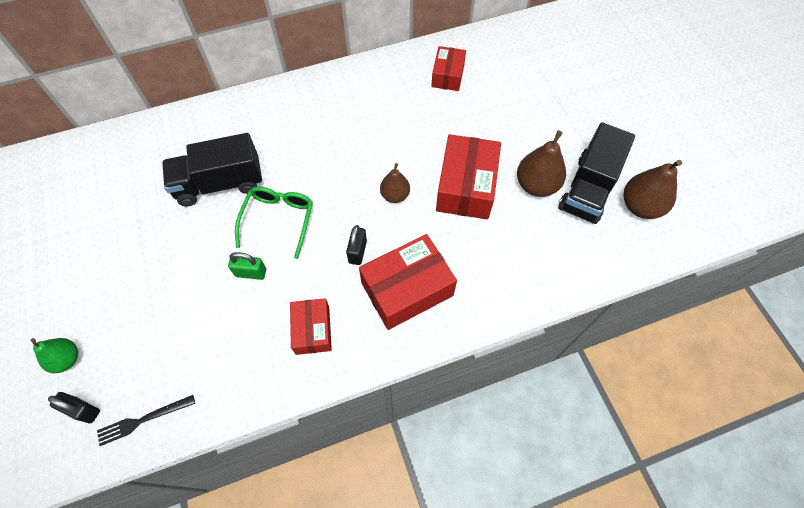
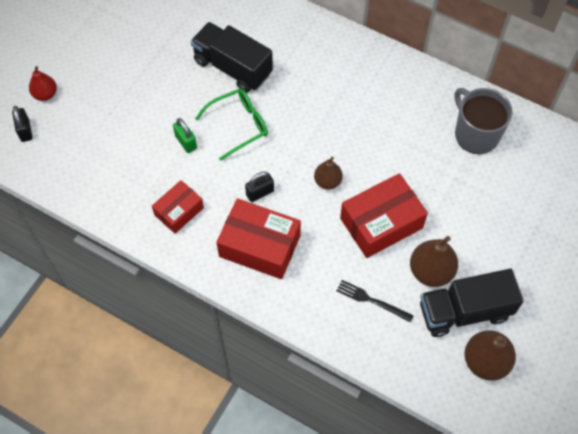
camera: 50 degrees right, 0 degrees up
(67, 359) = (45, 94): green pear -> red pear
(143, 420) = (45, 166): black fork -> black fork (371, 300)
(447, 75) = (475, 134): red box -> grey mug

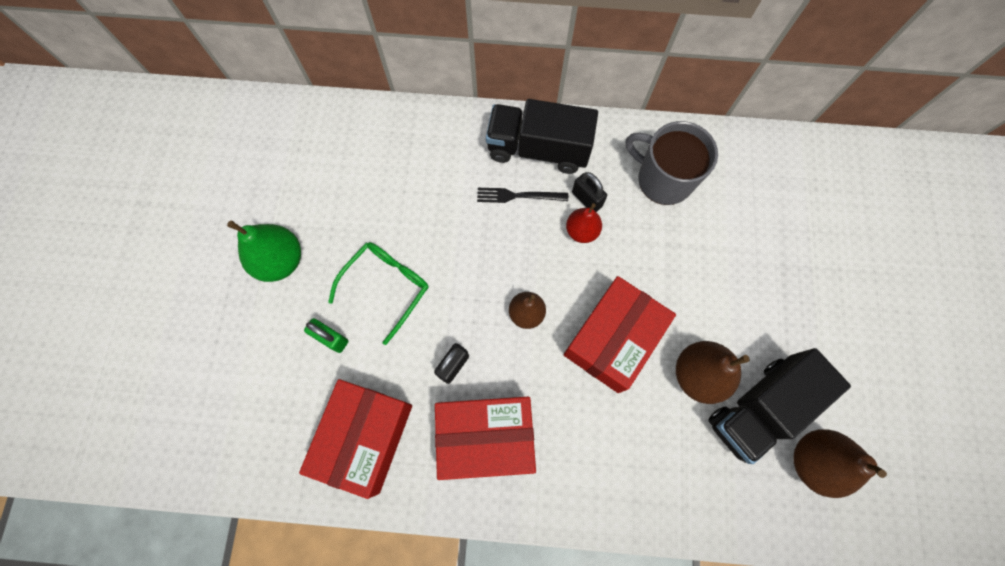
camera: 25 degrees left, 10 degrees up
(25, 131) = (112, 416): black padlock -> black padlock (587, 199)
(45, 94) = (118, 352): red pear -> red pear (581, 231)
(175, 80) = (280, 261): none -> green pear
(179, 211) = (365, 437): red box -> red box, size x1.66
(233, 67) = (344, 214): black truck -> black truck (538, 149)
(371, 300) = (650, 446): black fork -> black fork (518, 196)

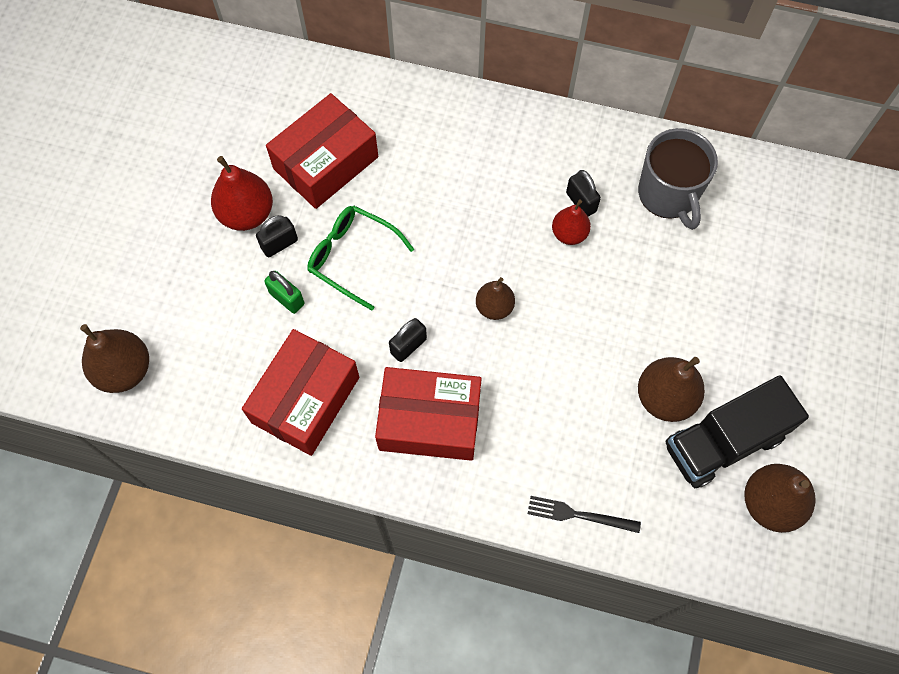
camera: 10 degrees right, 5 degrees down
(185, 438) = (124, 370): none -> brown pear
(280, 261) = (247, 213): green pear -> red pear
(316, 285) = (279, 244): none -> black padlock
(386, 287) = (352, 257): green glasses -> green glasses turned 105 degrees counterclockwise
(518, 196) = (508, 187): black fork -> black fork (579, 515)
(538, 149) = (538, 142): black truck -> none
(613, 339) = (581, 348): red box -> red box (326, 163)
(663, 179) = (668, 194): grey mug -> grey mug turned 150 degrees counterclockwise

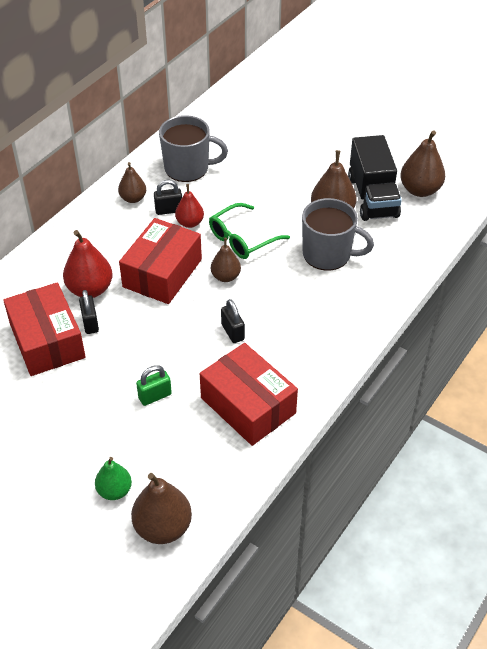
camera: 70 degrees left, 20 degrees down
(155, 307) = (114, 491): none -> green pear
(247, 213) = (62, 404): red pear -> red pear (90, 289)
(279, 244) = (103, 389): black padlock -> black padlock (90, 323)
(352, 257) = (141, 346): green glasses -> green glasses (242, 239)
(429, 421) = (297, 336): red box -> red box (162, 273)
(579, 515) = (396, 277): black fork -> none
(583, 155) = (133, 198): none -> brown pear
(584, 415) = (328, 254): none -> grey mug

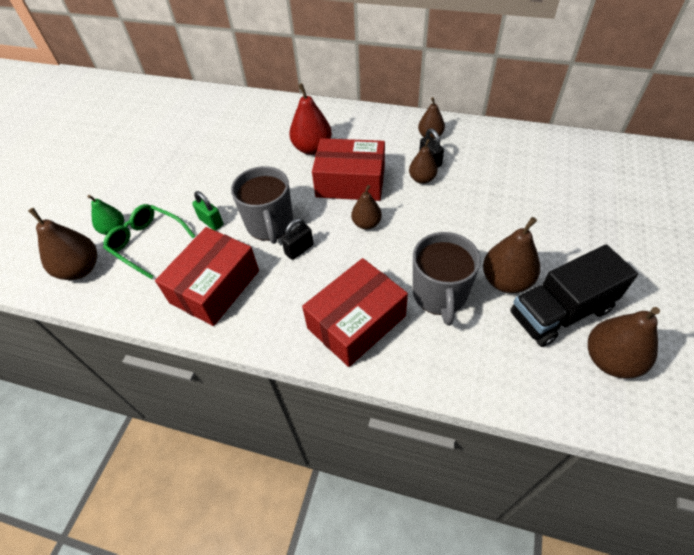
camera: 75 degrees right, 5 degrees up
(47, 341) = (250, 145): red box -> red box (356, 322)
(90, 323) = (276, 160): black padlock -> none
(188, 168) = (493, 155): grey mug -> grey mug (270, 224)
(190, 223) = (422, 179): red pear -> brown pear
(242, 239) = (423, 220): green glasses -> green glasses (147, 243)

